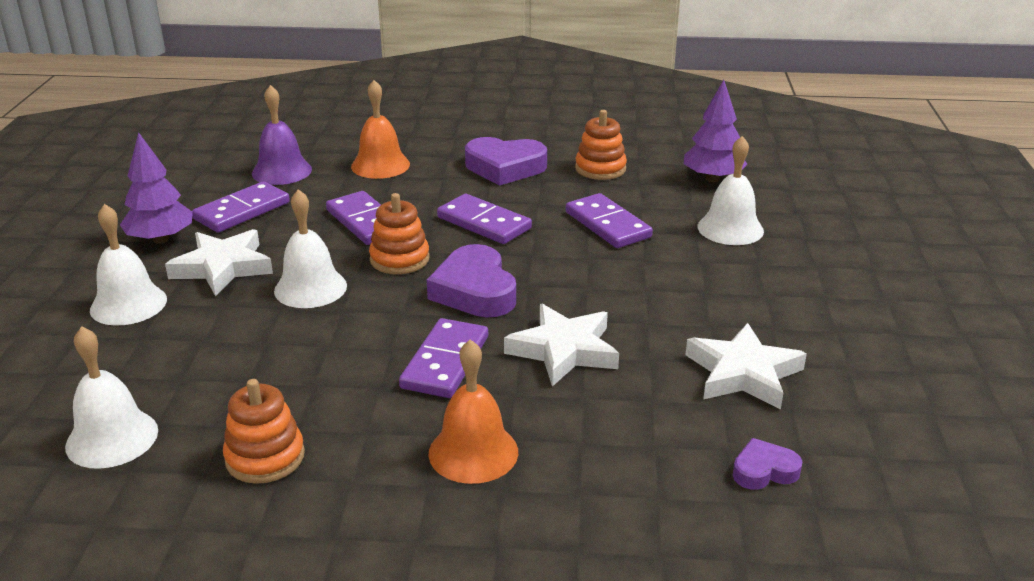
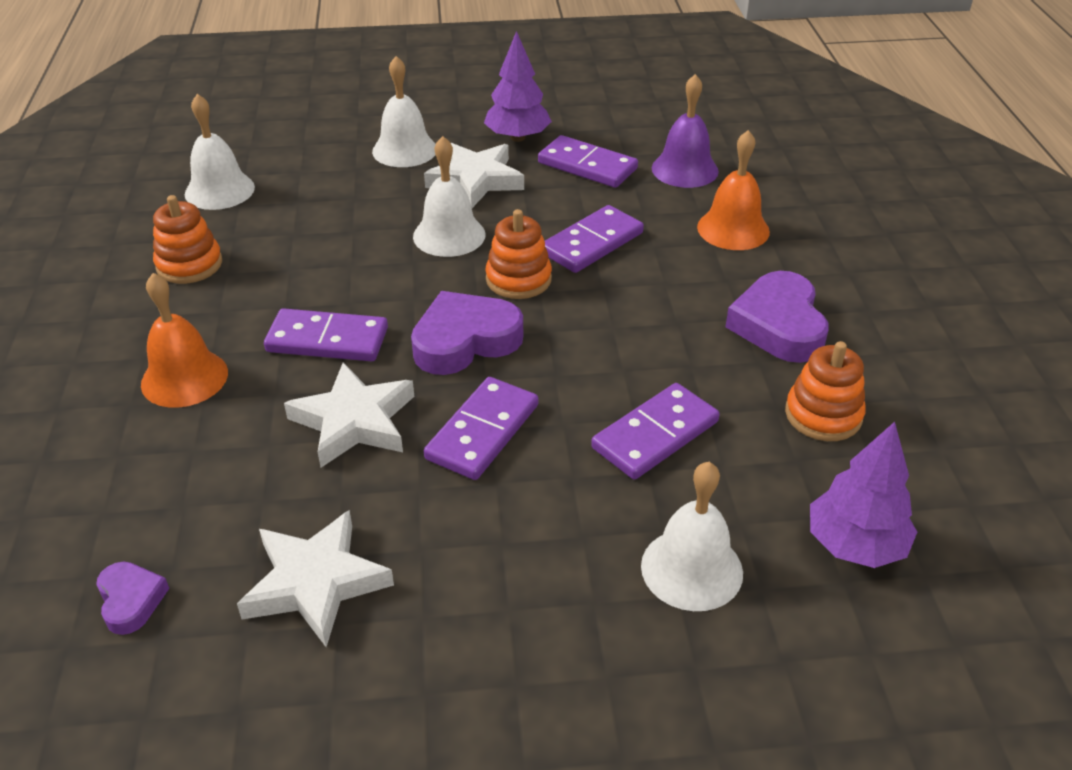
camera: 80 degrees right, 10 degrees up
(484, 223) = (620, 327): purple domino -> purple domino (483, 432)

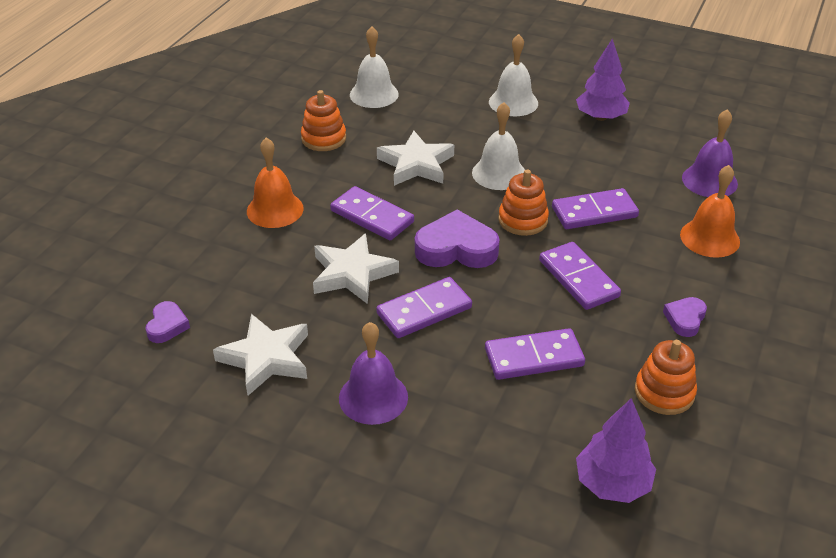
camera: 30 degrees right, 0 degrees up
(475, 180) = (546, 139): white star -> white star (416, 164)
(500, 570) = (373, 397): none -> purple bell
(587, 166) = (636, 154): purple domino -> purple domino (578, 278)
(691, 569) = (490, 449): white bell -> none
(779, 325) = (685, 319): purple heart -> purple heart, size x0.54

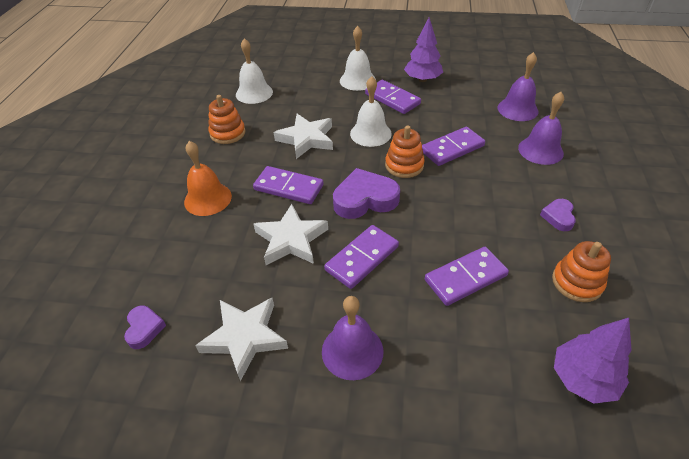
camera: 15 degrees left, 5 degrees up
(578, 278) = (466, 203): purple domino -> purple domino (392, 99)
(710, 238) = (540, 150): orange bell -> purple bell

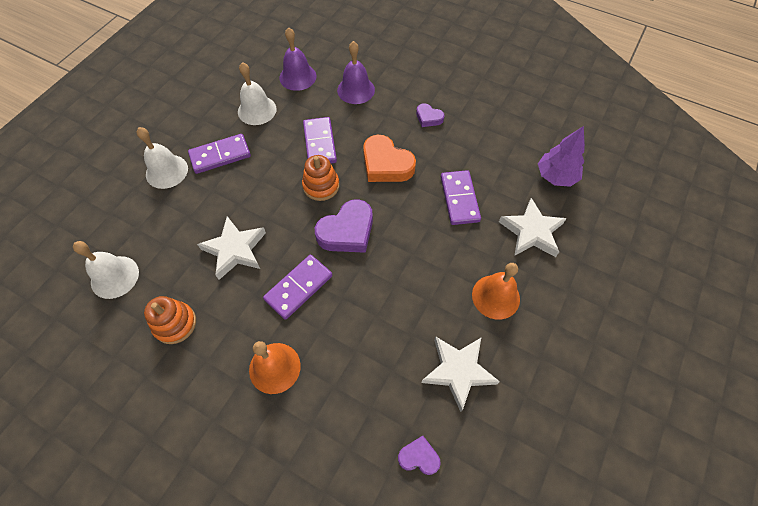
camera: 70 degrees left, 15 degrees up
(291, 239) = (367, 305): white star -> white star (531, 232)
(352, 351) = (495, 296): purple bell -> orange bell
(362, 258) = (412, 258): purple domino -> none
(365, 199) = (347, 231): purple heart -> purple heart turned 135 degrees counterclockwise
(370, 133) = (261, 193): white bell -> white bell (257, 110)
(422, 79) = (206, 119): purple tree -> none
(465, 202) = (386, 164): none -> orange heart
(577, 282) = (488, 140): orange stacking toy -> none

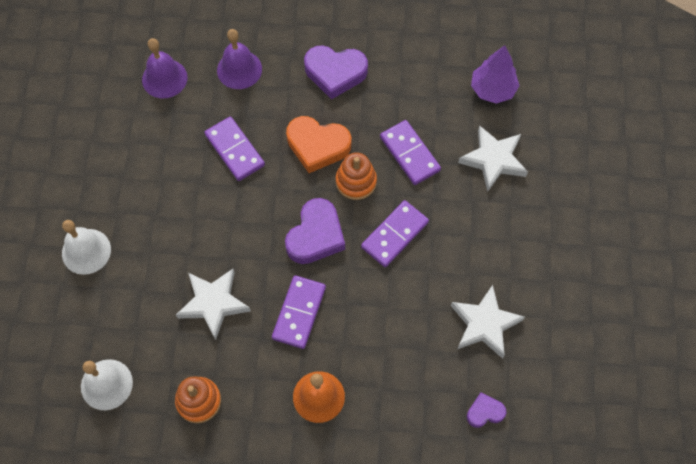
camera: 25 degrees left, 5 degrees up
(220, 155) = (134, 209): purple domino -> purple domino (395, 235)
(257, 110) = (142, 138): white bell -> none
(321, 186) = (262, 198): orange stacking toy -> orange stacking toy (356, 181)
(428, 118) = (335, 73): purple heart -> purple heart, size x1.87
(495, 296) = (487, 240): orange bell -> none

